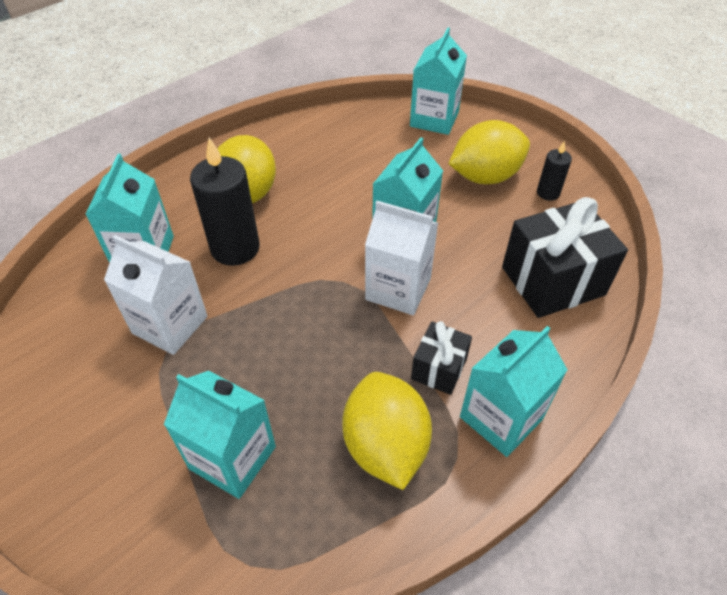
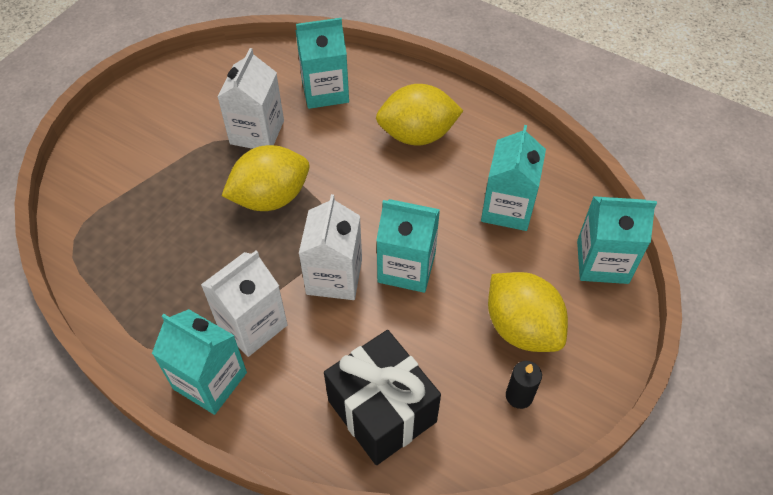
camera: 75 degrees right, 5 degrees up
(232, 457) = (149, 206): turquoise carton -> turquoise carton (507, 208)
(235, 248) = (348, 146): black candle -> none
(385, 445) = (172, 299): yellow lemon -> yellow lemon (271, 197)
(439, 368) = (252, 324): black gift -> white carton

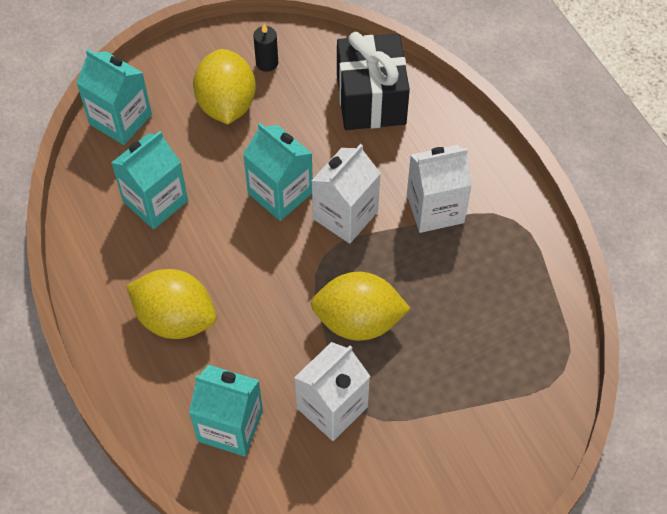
camera: 150 degrees left, 5 degrees up
(210, 380) = (488, 181): turquoise carton -> none

